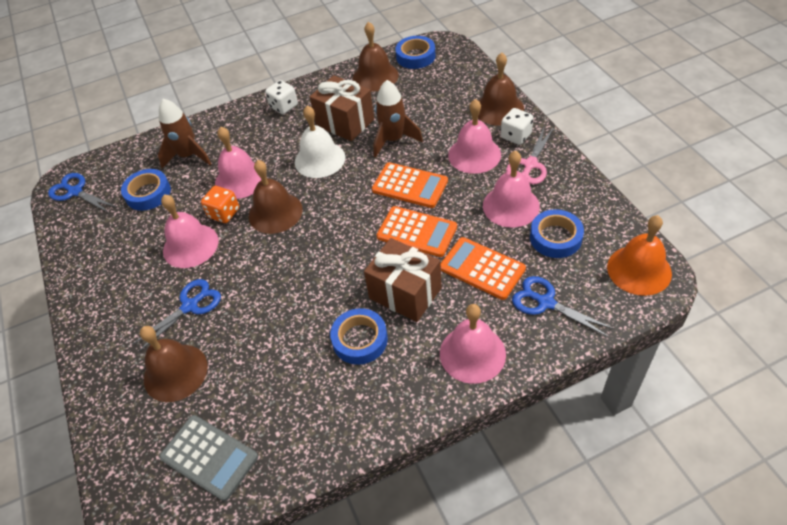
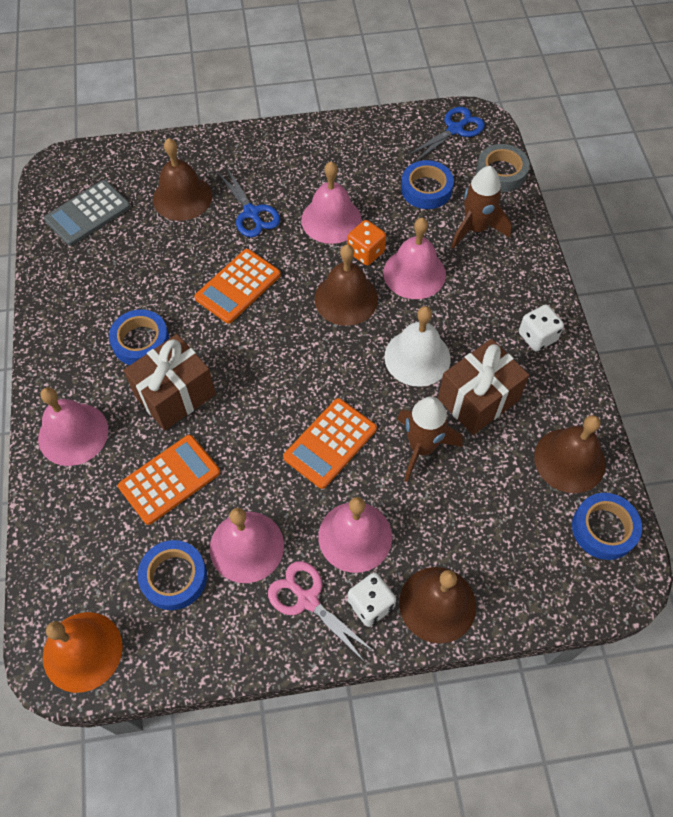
camera: 100 degrees right, 10 degrees up
(126, 154) = (501, 172): none -> grey tape
(417, 232) = (253, 430): orange calculator -> orange calculator (238, 286)
(545, 302) = (93, 527): blue scissors -> none

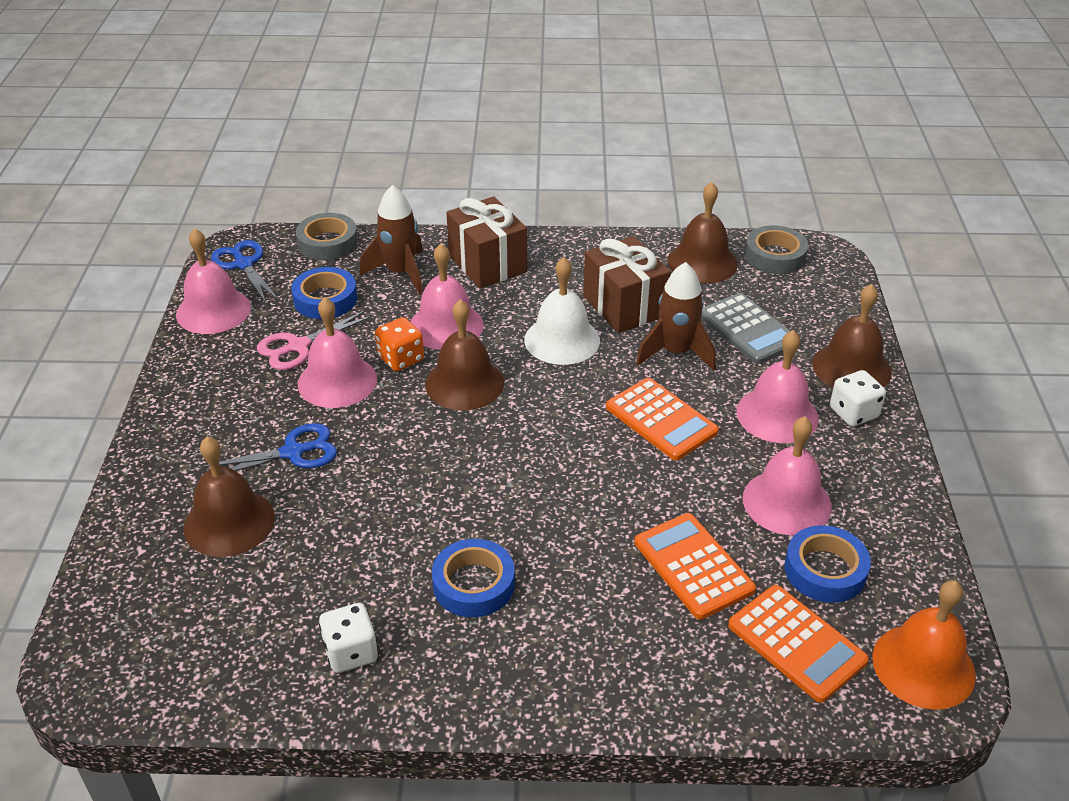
camera: 80 degrees left, 20 degrees down
(73, 434) = (610, 668): pink bell -> pink bell (213, 310)
(88, 213) = (207, 638): grey calculator -> grey calculator (748, 329)
(175, 395) = (569, 552): brown gift -> brown gift (487, 264)
(238, 286) = (412, 477): orange calculator -> orange calculator (796, 643)
(307, 600) = (850, 459): pink scissors -> pink scissors (298, 346)
(537, 337) = (556, 256): white dice -> white dice (351, 652)
(604, 529) = (775, 256): blue tape -> grey tape

